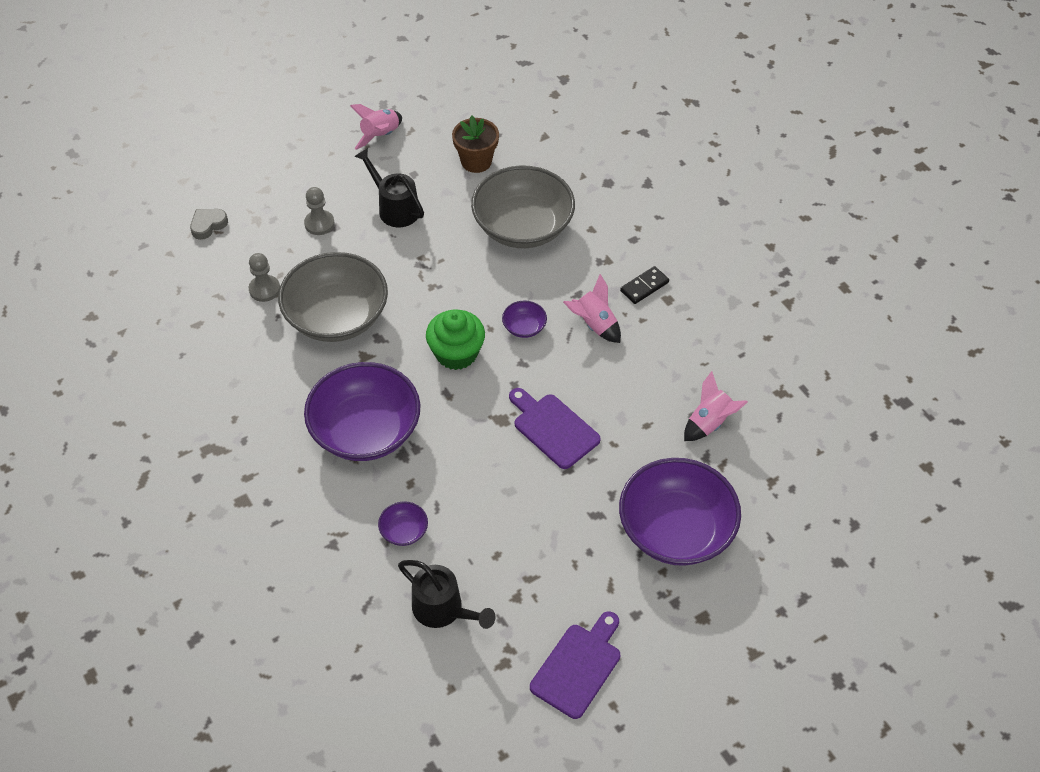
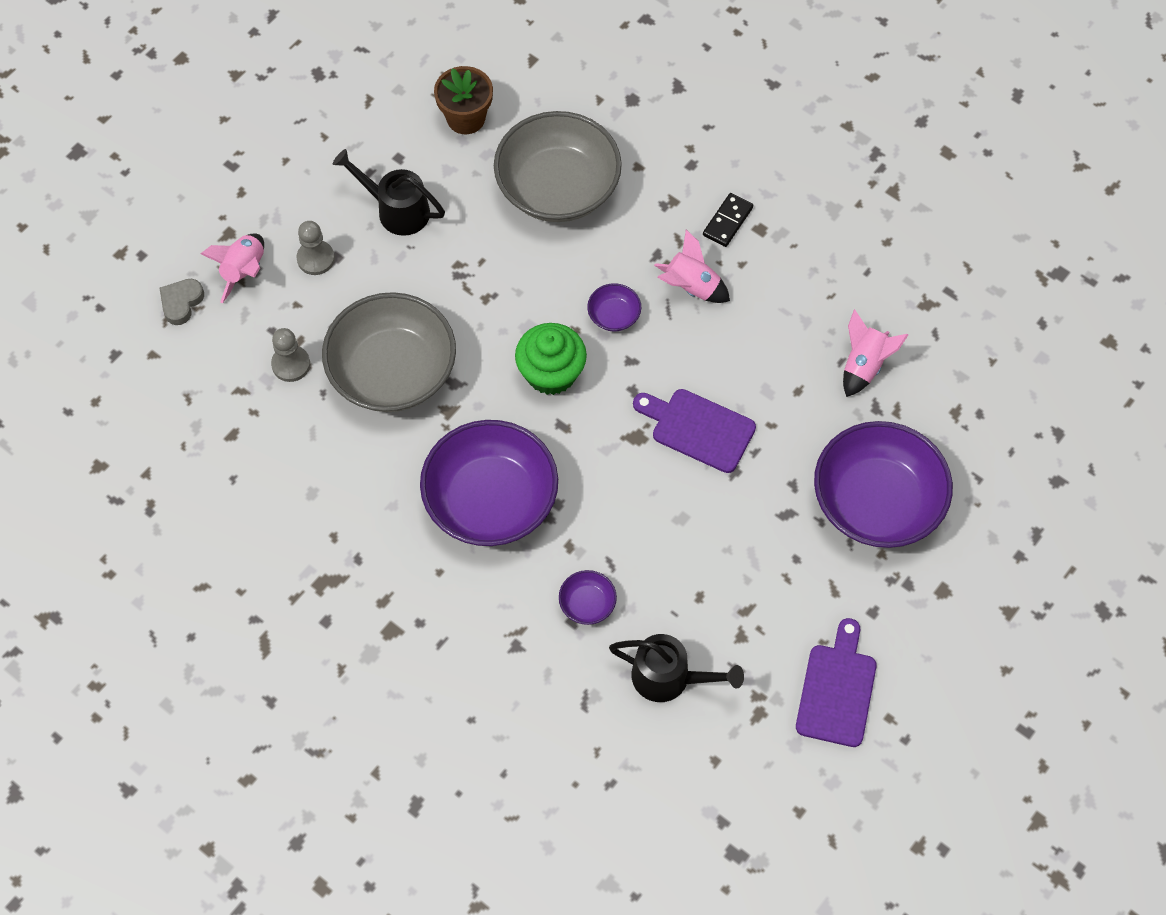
camera: 20 degrees left, 10 degrees up
(380, 135) = (335, 118): pink rocket -> pink rocket (244, 271)

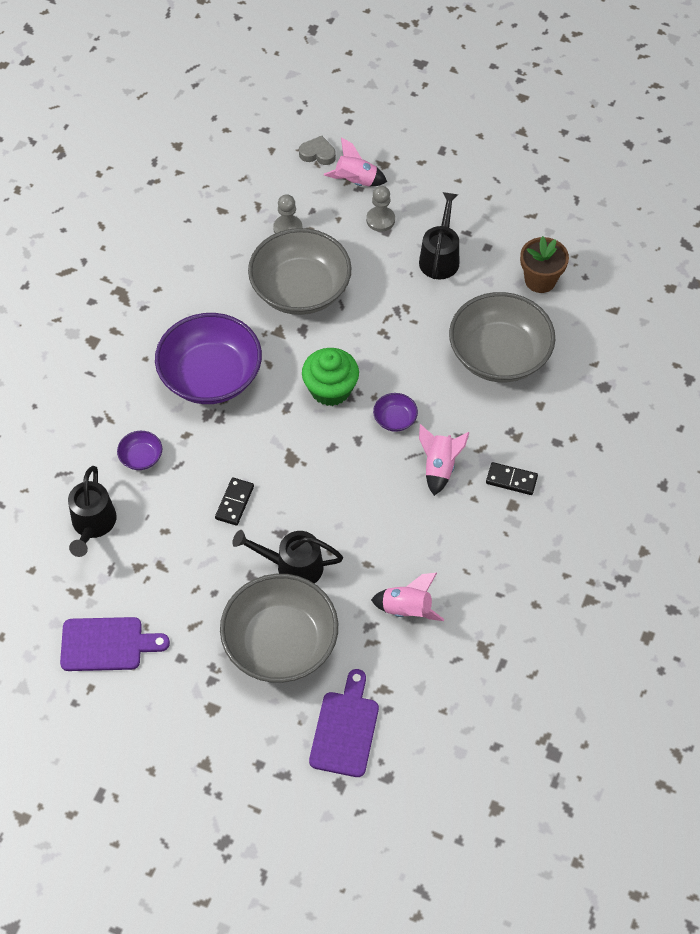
camera: 75 degrees right, 5 degrees down
(680, 511) = (234, 502): none -> black domino
(698, 429) = (311, 499): purple cutting board -> purple cutting board (345, 729)
(781, 468) = (292, 566): none -> black watering can
(877, 502) = (280, 643): purple bowl -> grey bowl

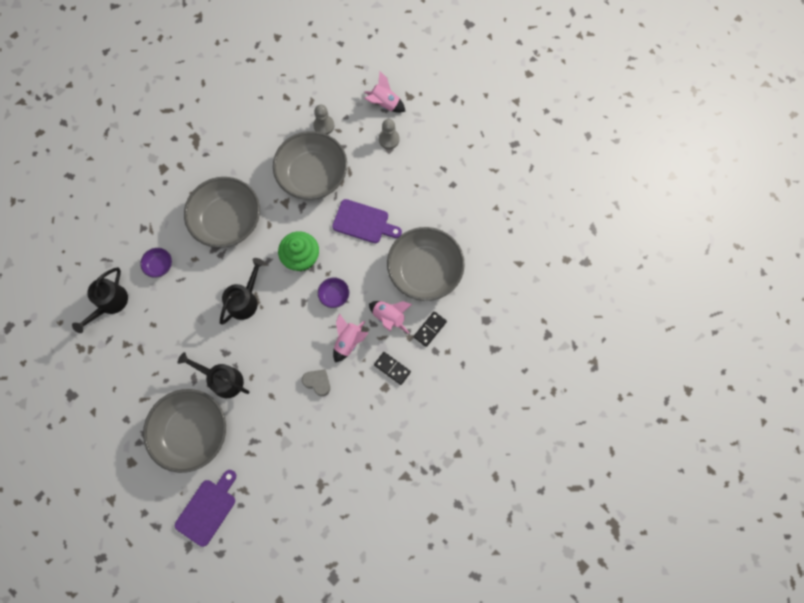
camera: 20 degrees right, 15 degrees up
(107, 644) = (85, 392): purple cutting board -> purple cutting board (363, 222)
(211, 376) = (228, 221): purple bowl -> grey bowl
(234, 502) = (205, 320): black domino -> black domino (430, 329)
(318, 154) = (368, 74): grey heart -> grey heart (317, 382)
(407, 609) = (283, 438): pink rocket -> pink rocket (389, 317)
(440, 257) = (417, 182): black watering can -> black watering can (245, 300)
(540, 280) = (478, 223): brown flower pot -> none

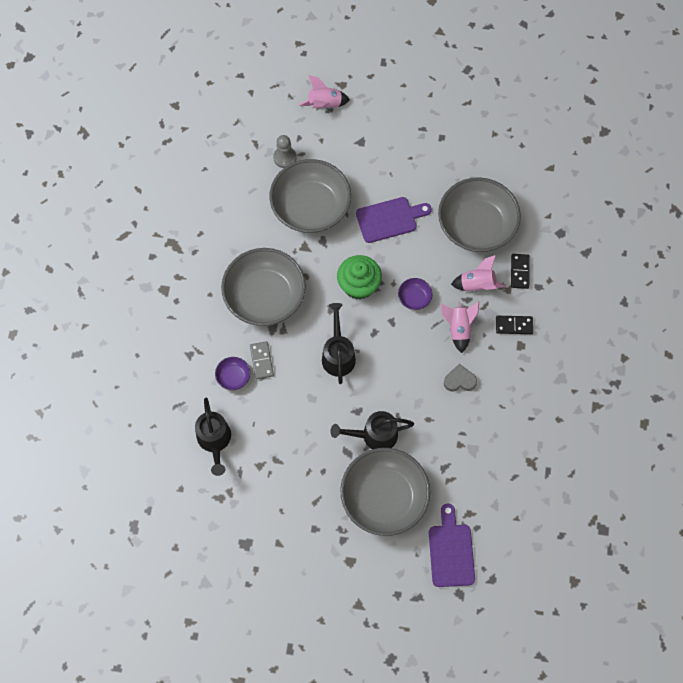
camera: 35 degrees left, 5 degrees down
(188, 267) = (261, 361): none -> grey domino
(389, 139) = (354, 133): grey pawn -> none

